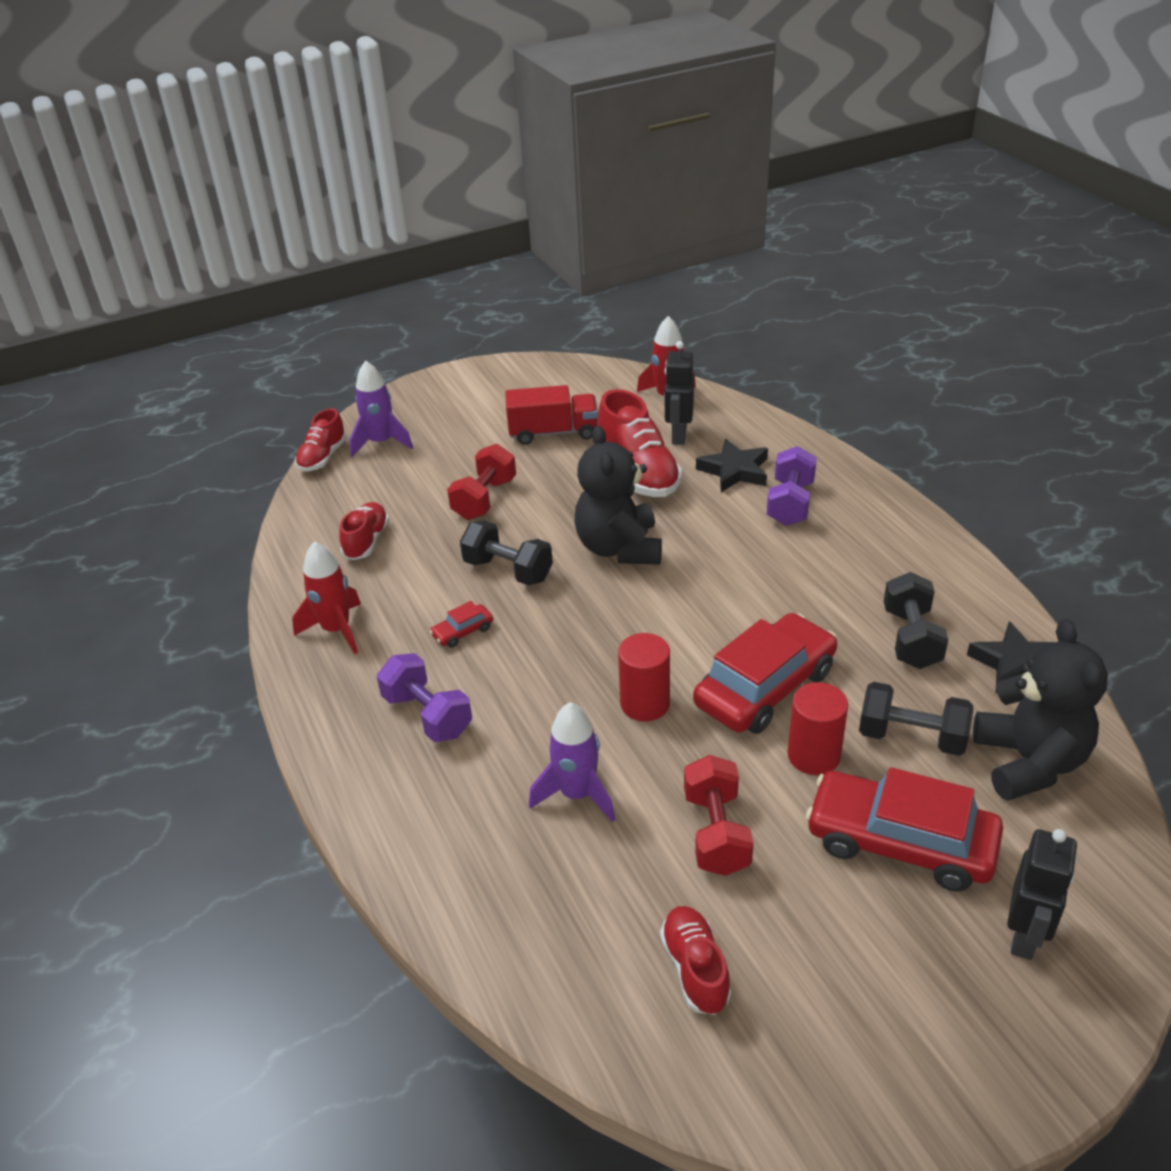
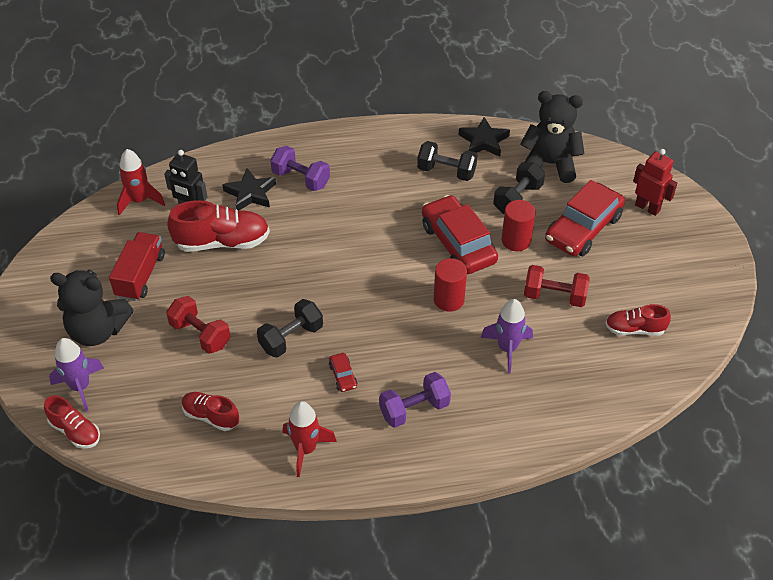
camera: 75 degrees left, 10 degrees up
(619, 548) = (299, 274): black teddy bear -> black teddy bear (98, 331)
(1025, 937) = (647, 207): black robot -> red robot

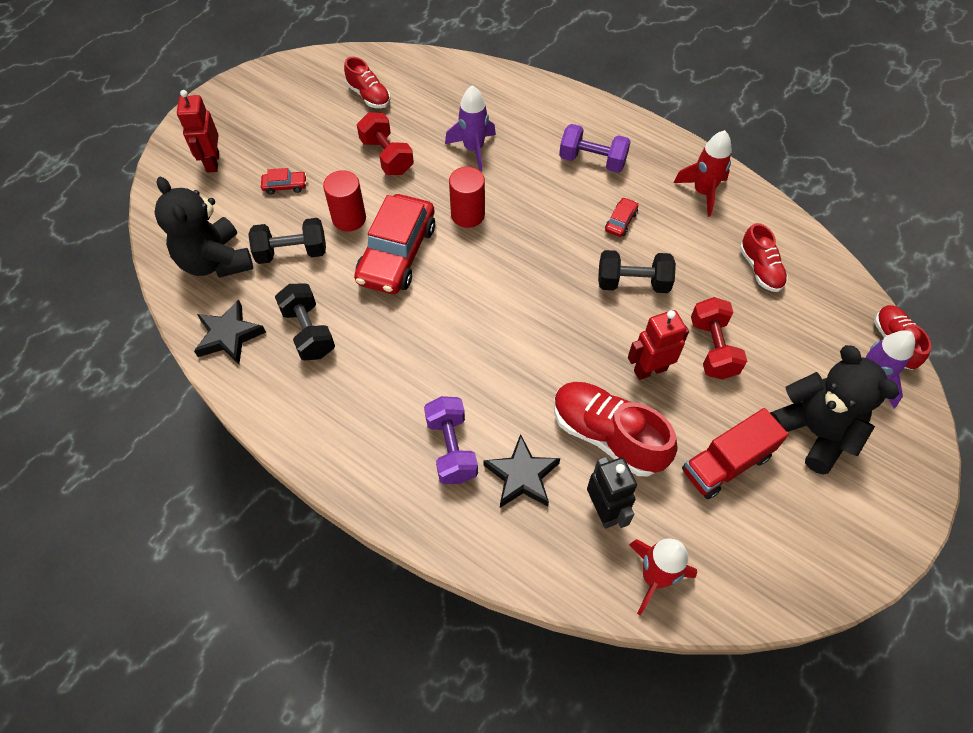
camera: 135 degrees left, 10 degrees up
(229, 293) = (650, 369): none -> red robot
(583, 228) = (285, 186): red car -> red car, size x0.42

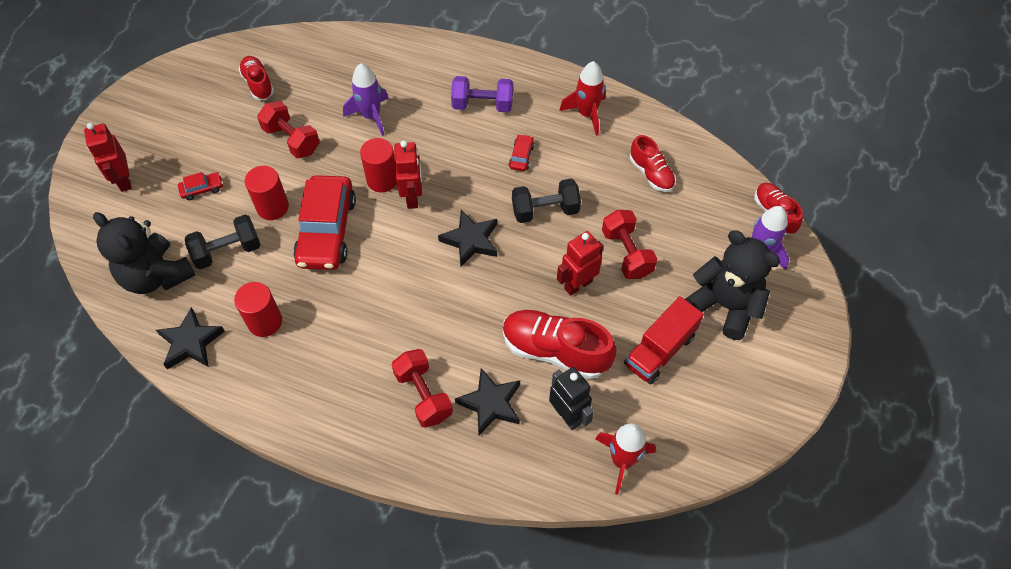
camera: 15 degrees left, 0 degrees up
(308, 332) = (265, 322): black dumbbell -> red cylinder
(369, 96) = (258, 84): red shoe -> red shoe turned 150 degrees counterclockwise
(451, 448) = (423, 395): purple dumbbell -> red dumbbell
(494, 239) = (412, 197): none -> red robot
(544, 297) = (470, 241): none -> black star

